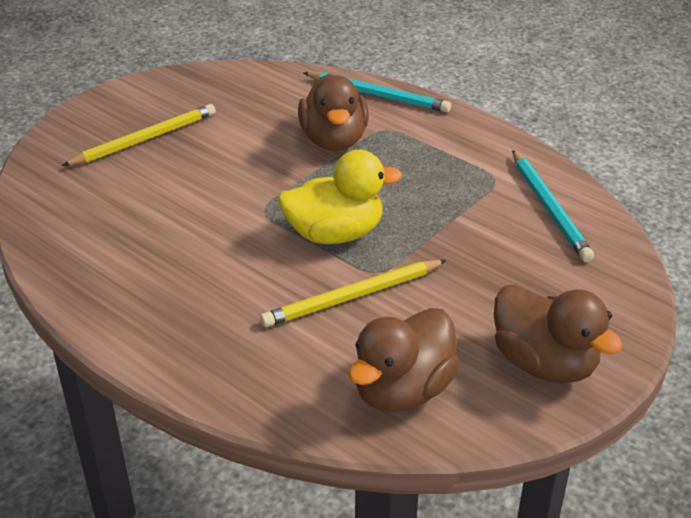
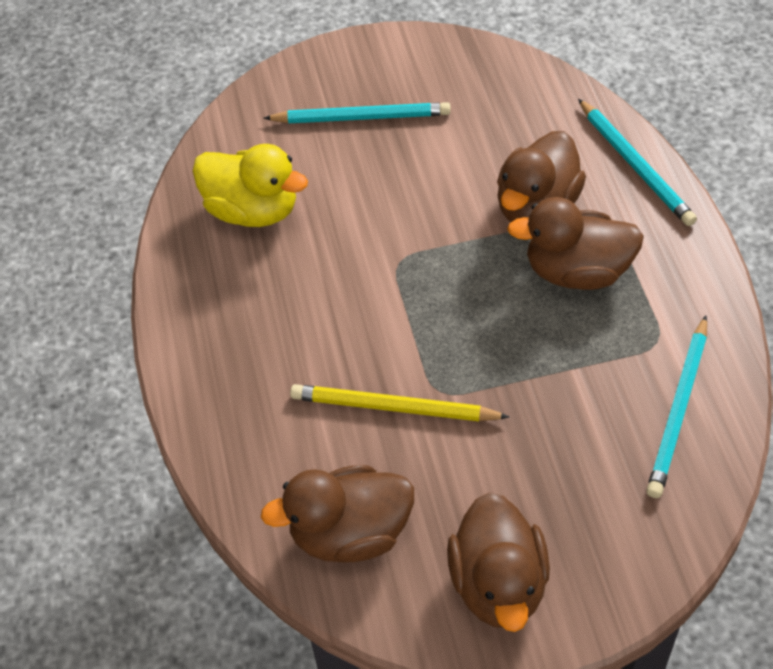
camera: 40 degrees right, 15 degrees up
(144, 139) = (361, 117): yellow pencil -> turquoise pencil
(335, 234) = (438, 326): yellow duck -> yellow duck (253, 210)
(401, 164) = (577, 271): none -> brown duck

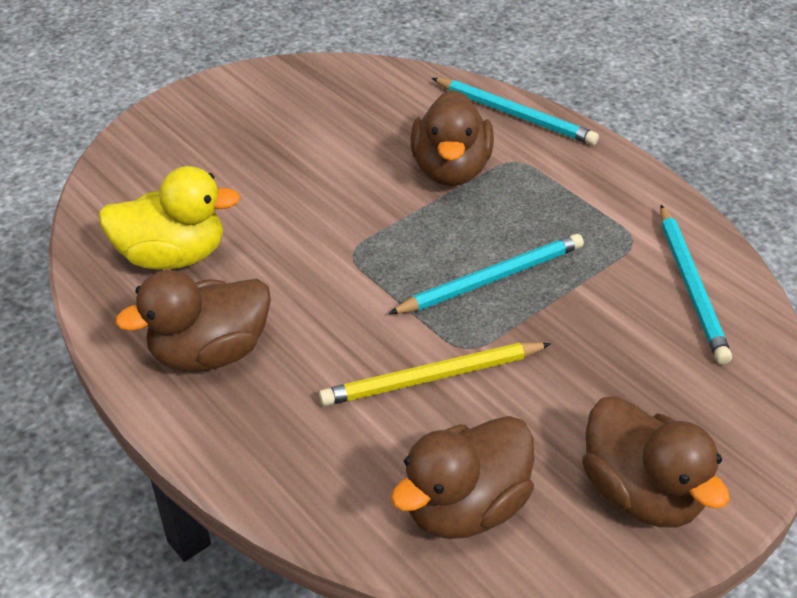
camera: 30 degrees left, 10 degrees down
(361, 117) = (235, 148): turquoise pencil -> turquoise pencil (491, 279)
(577, 271) = (523, 209): brown duck -> brown duck (210, 353)

